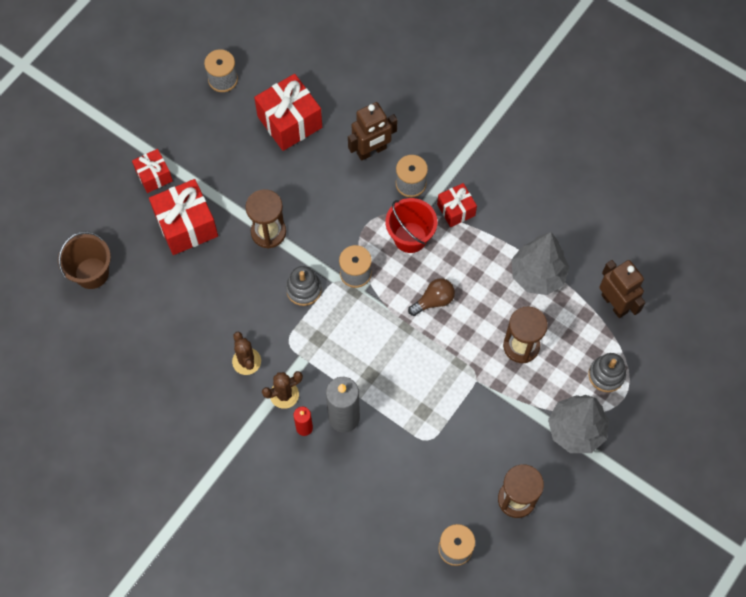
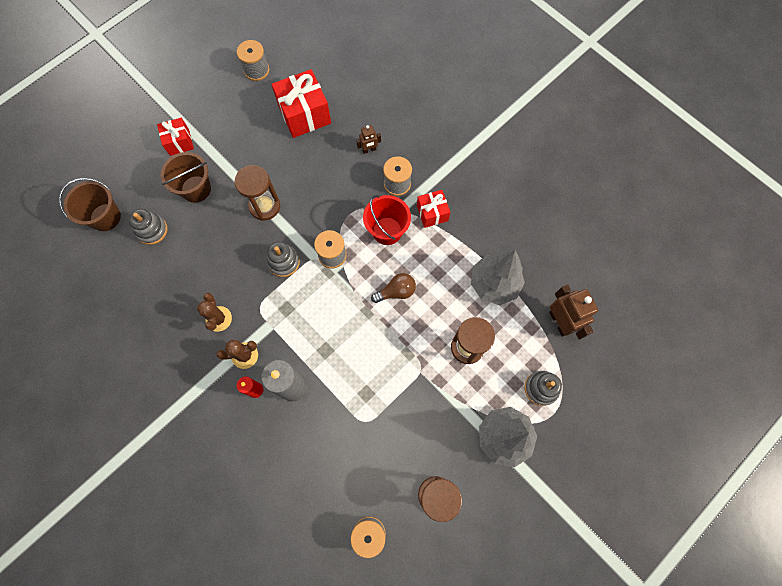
camera: 10 degrees right, 5 degrees up
(148, 279) = (152, 230): none -> grey stacking toy
(186, 225) = (196, 189): red gift -> brown bucket
(371, 151) = (369, 150): brown robot -> brown robot, size x0.53

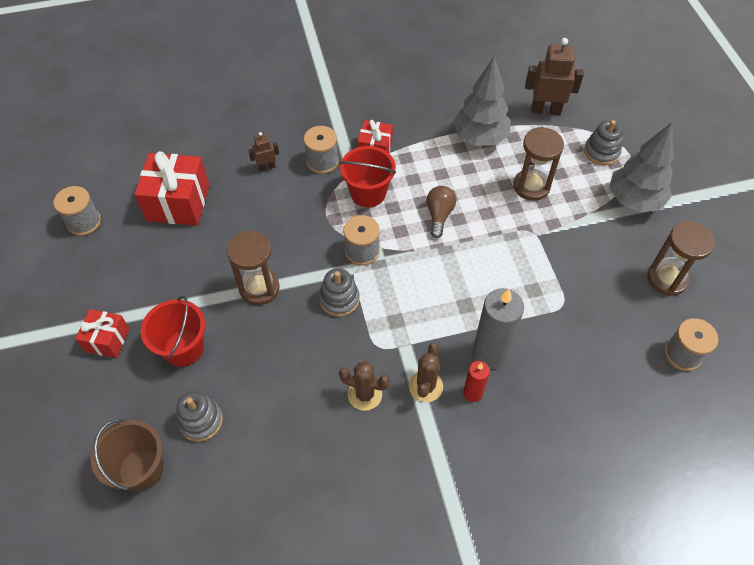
camera: 60 degrees left, 15 degrees down
(196, 189) = (183, 348): brown bucket -> red bucket
(369, 150) = (267, 167): brown robot -> brown robot turned 120 degrees counterclockwise

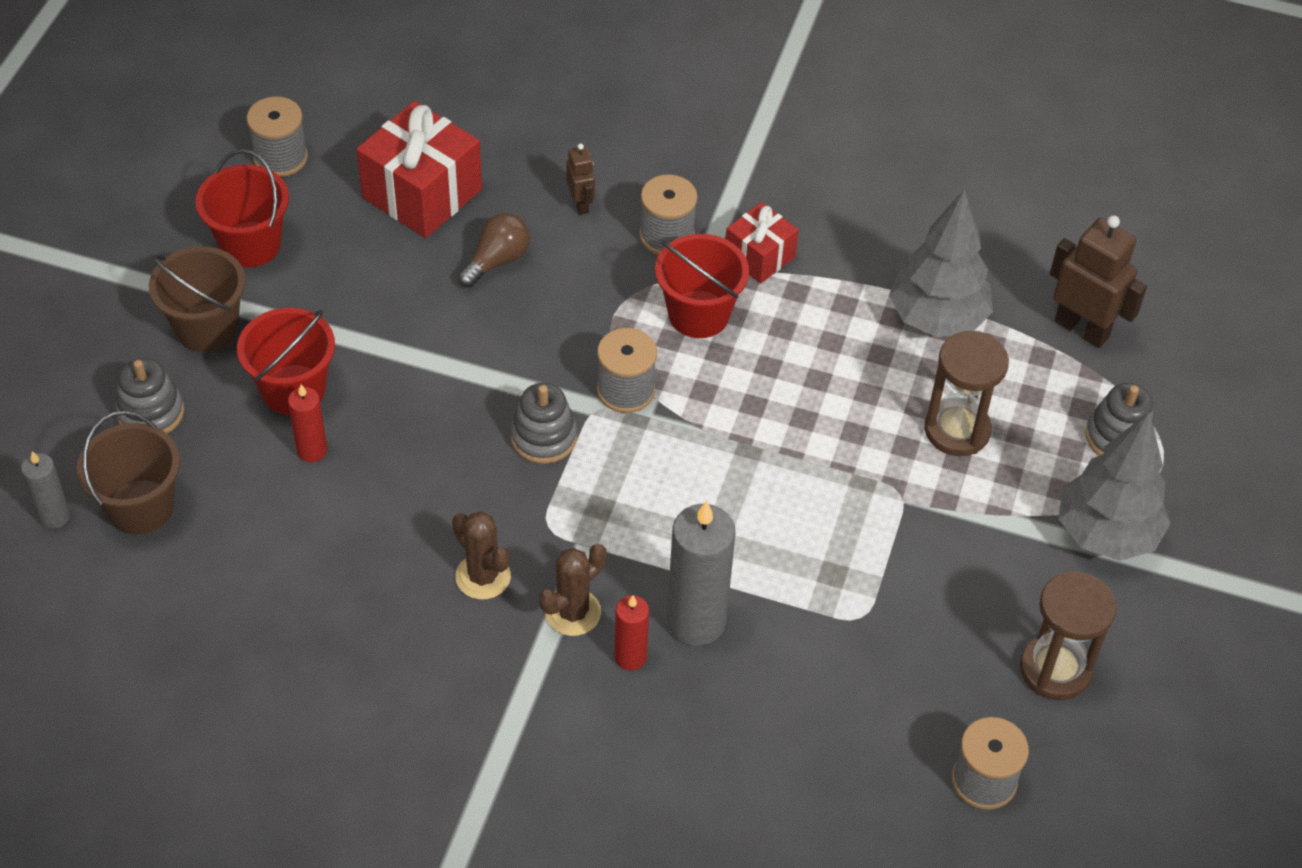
camera: 30 degrees right, 5 degrees down
(91, 507) = (54, 516): none -> grey candle
(100, 279) = (250, 244): none -> red bucket
(107, 340) = (207, 328): red gift -> brown bucket
(200, 420) = (251, 490): grey stacking toy -> grey stacking toy (151, 413)
(219, 377) = (312, 450): none -> red candle
(259, 288) = (447, 365): brown hourglass -> none
(267, 167) = (581, 204): brown robot -> brown robot turned 60 degrees clockwise
(439, 215) = (778, 399): brown light bulb -> brown light bulb (497, 261)

